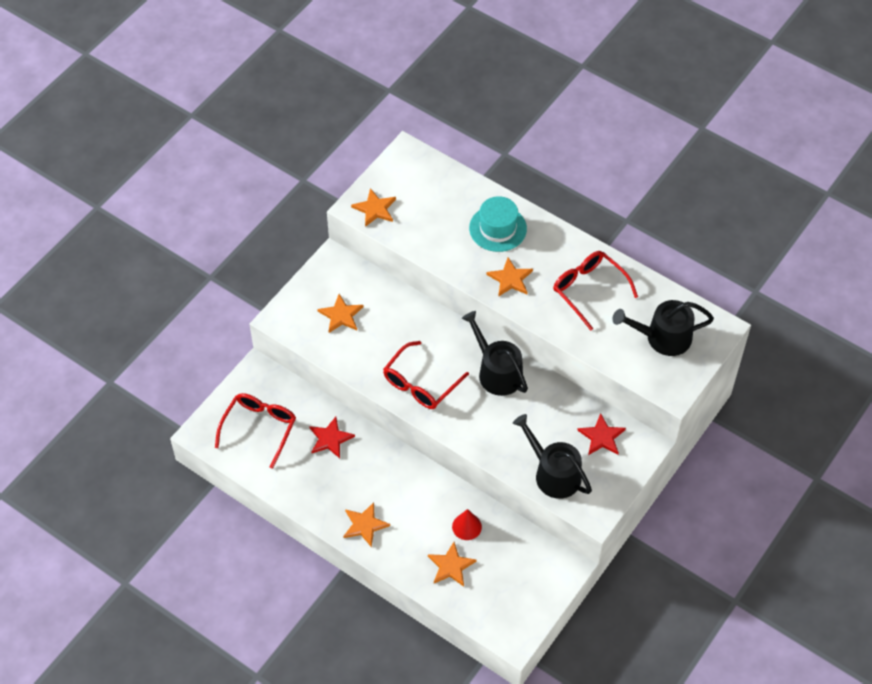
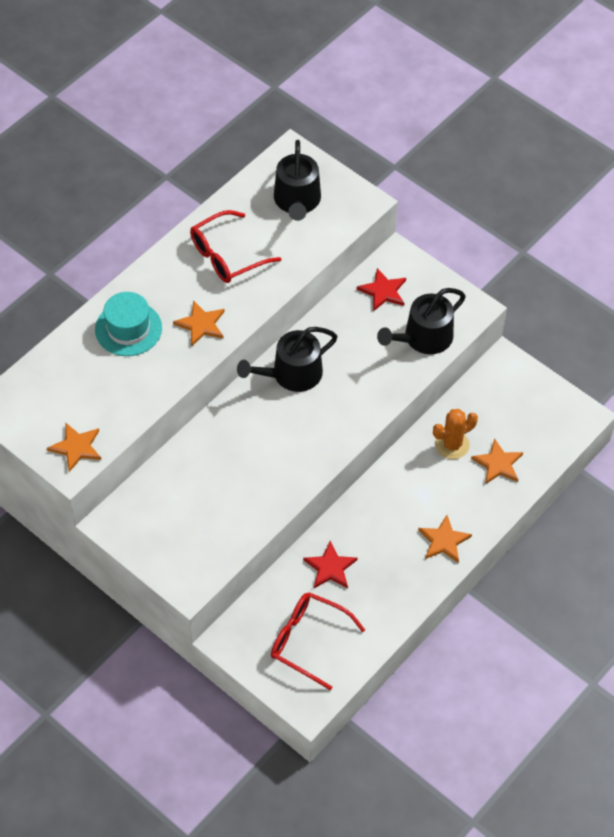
camera: 85 degrees left, 0 degrees up
(341, 315) = (193, 520): orange star -> none
(420, 383) = (298, 447): red glasses -> none
(466, 526) = (452, 445): red cone -> orange cactus

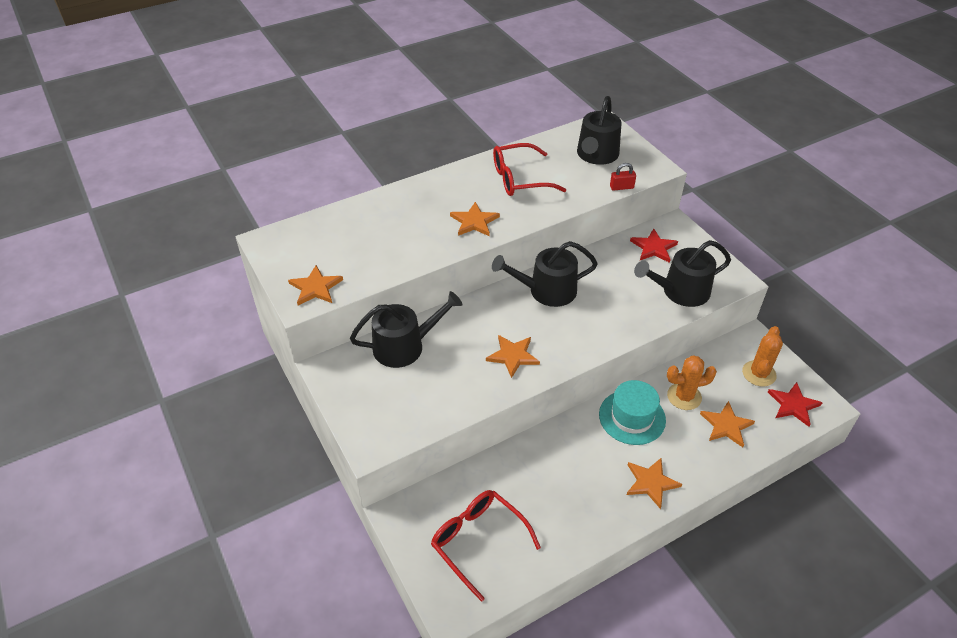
camera: 20 degrees right, 10 degrees down
(128, 329) = (409, 210): turquoise hat -> turquoise hat (632, 417)
(175, 477) = (404, 346): none -> black watering can
(284, 457) = (513, 356): none -> orange star
(330, 567) = (527, 475): red star -> red star (793, 405)
(336, 238) = (621, 187): none -> red padlock
(517, 399) = (759, 373): none -> orange cactus

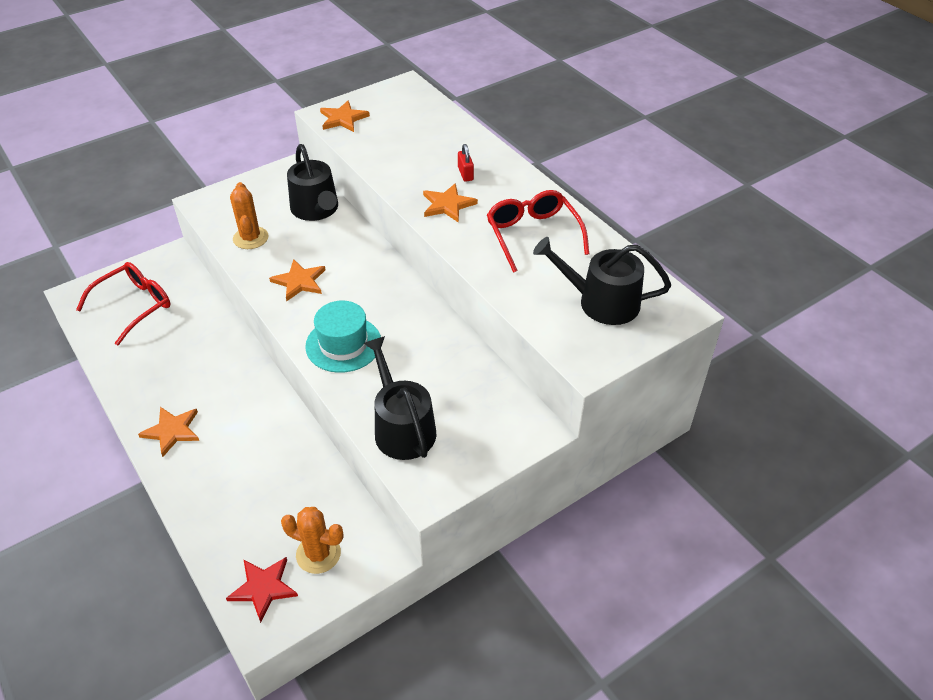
camera: 85 degrees right, 0 degrees up
(546, 291) = (397, 304): black watering can -> none
(621, 187) = (534, 325): red padlock -> red padlock (465, 174)
(632, 417) = (259, 418): turquoise hat -> turquoise hat (343, 344)
(653, 247) = (484, 404): red star -> none
(684, 396) = (285, 468): orange cactus -> orange cactus (250, 238)
(726, 425) = (238, 507): orange star -> none

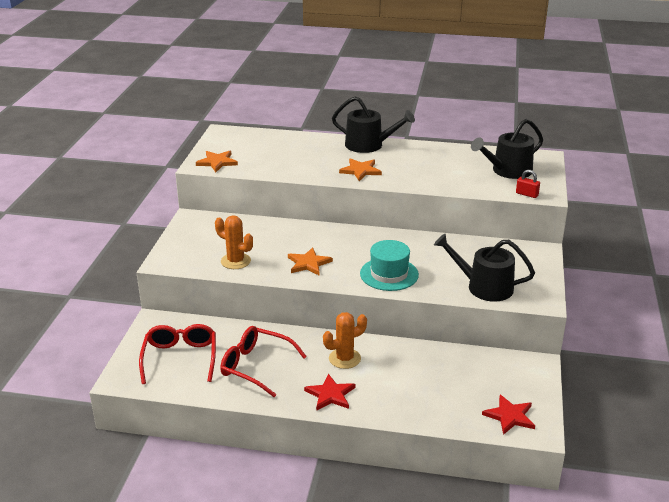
camera: 45 degrees left, 15 degrees down
(172, 431) = (330, 394): orange star -> red star
(316, 209) = (249, 228): black watering can -> black watering can (369, 145)
(318, 554) = (508, 384): orange cactus -> orange cactus (344, 358)
(465, 174) = (342, 154): red padlock -> red padlock (527, 194)
(533, 235) = (427, 162): red glasses -> red glasses (256, 366)

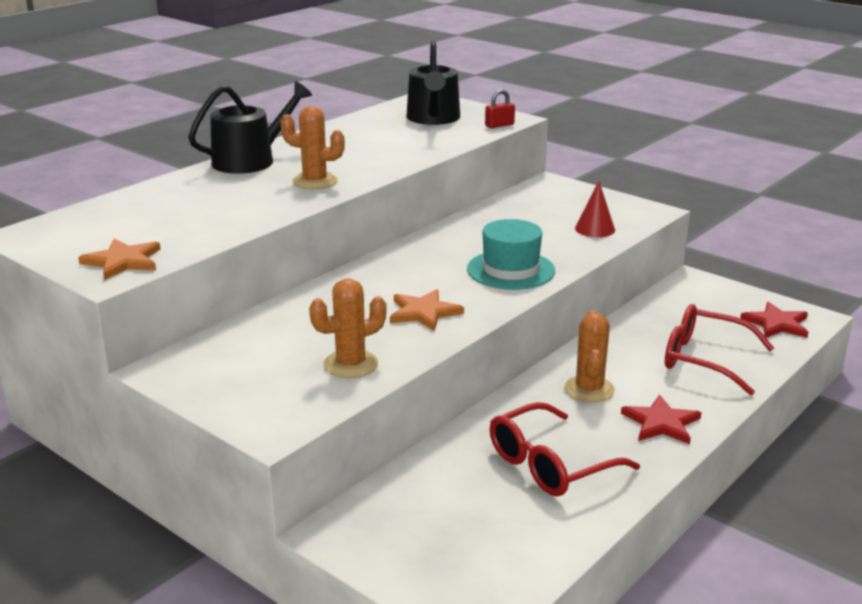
camera: 60 degrees left, 5 degrees down
(180, 358) = (469, 532): red glasses -> red glasses (704, 359)
(360, 171) = (315, 181): orange star -> orange cactus
(484, 287) = (595, 229): black watering can -> red cone

